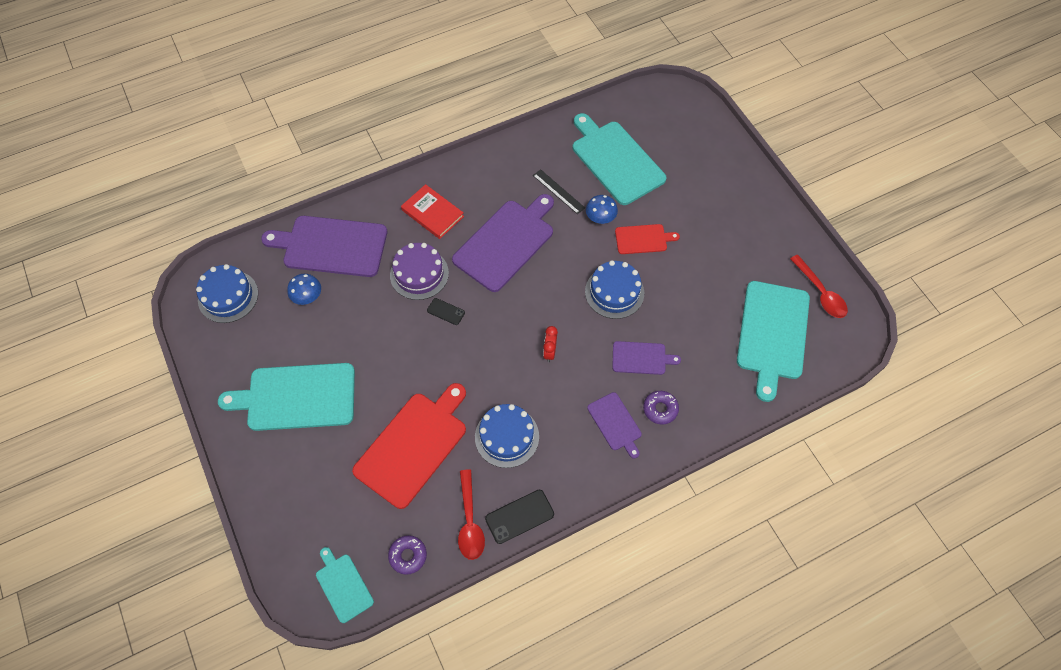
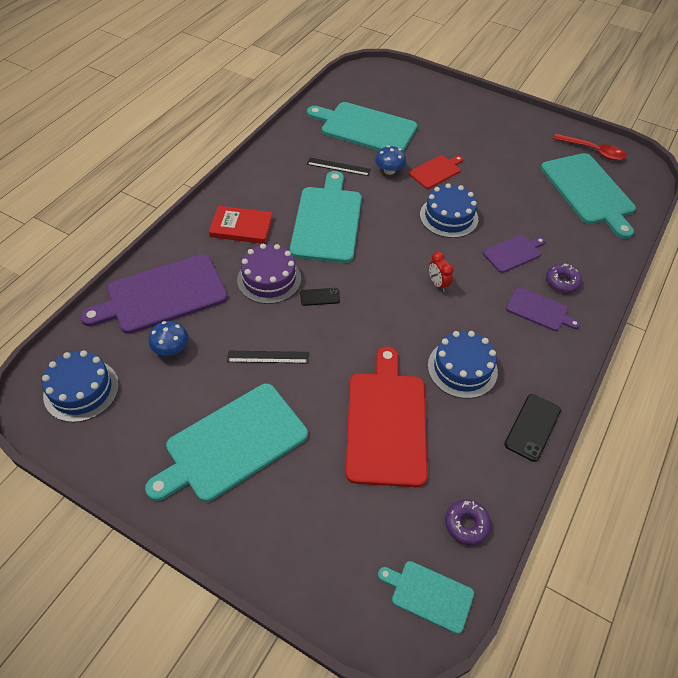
camera: 35 degrees left, 10 degrees down
(369, 342) = (268, 357): none -> black ruler
(470, 521) = (495, 458): red spoon -> none
(506, 243) = (327, 221): purple cutting board -> turquoise cutting board

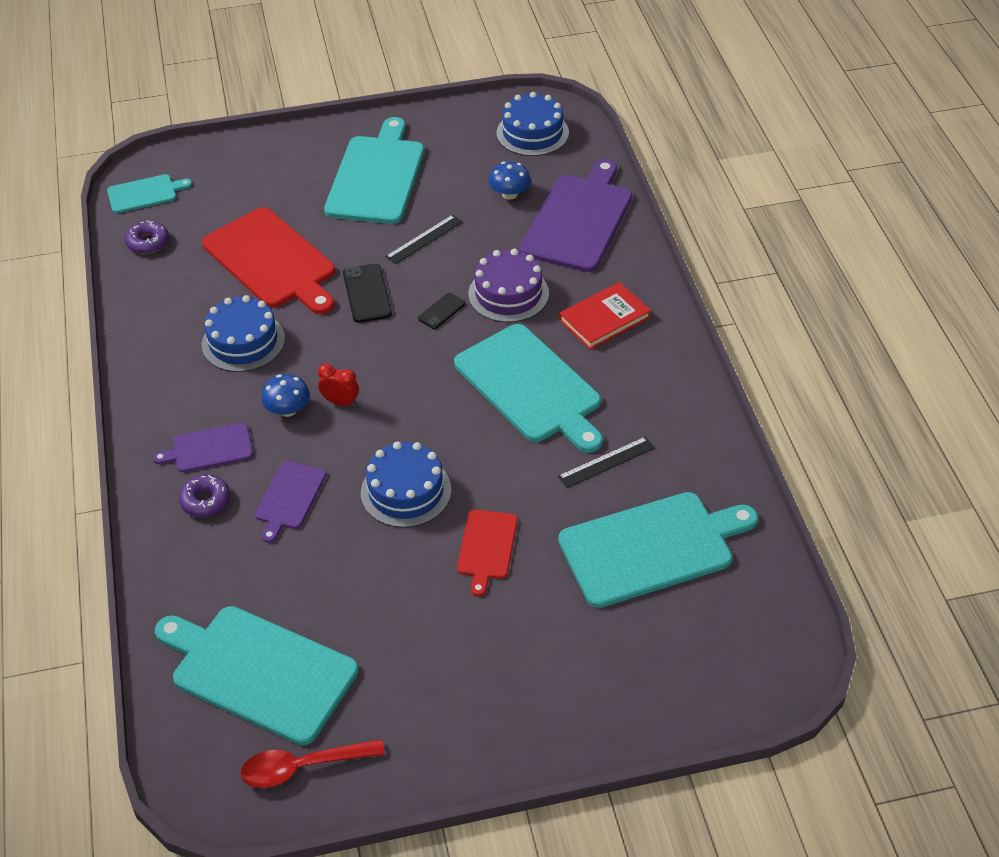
camera: 140 degrees right, 5 degrees down
(389, 170) = (543, 503): blue mushroom -> blue mushroom (288, 410)
(532, 427) = (140, 337): black phone -> black phone (367, 293)

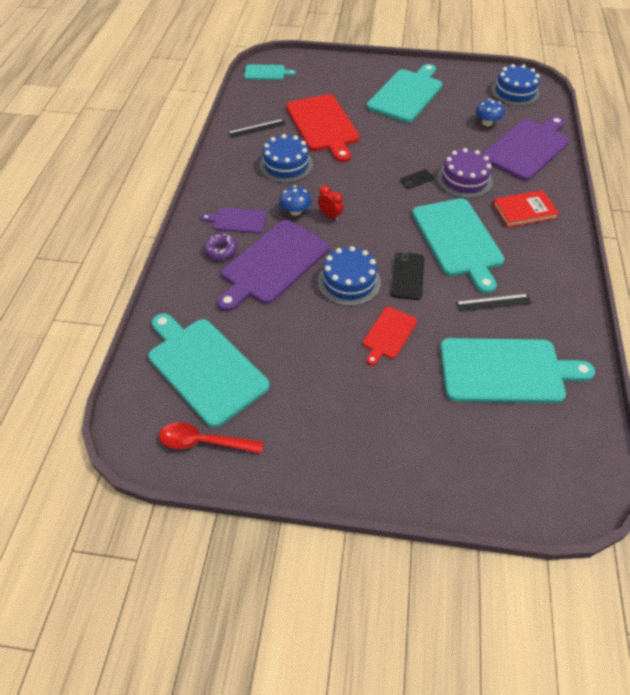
camera: 20 degrees right, 5 degrees up
(148, 242) = (256, 98): purple donut -> none
(289, 498) = (273, 264): purple cutting board -> purple cutting board, size x1.93
(367, 293) = (373, 157): black phone -> black phone (407, 276)
(424, 239) = (422, 135): black ruler -> black ruler (257, 128)

